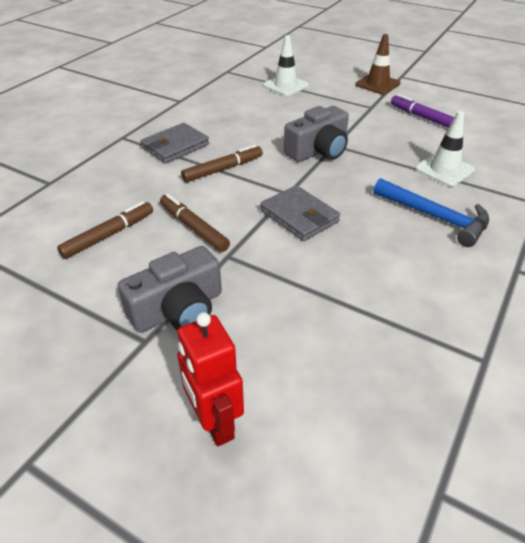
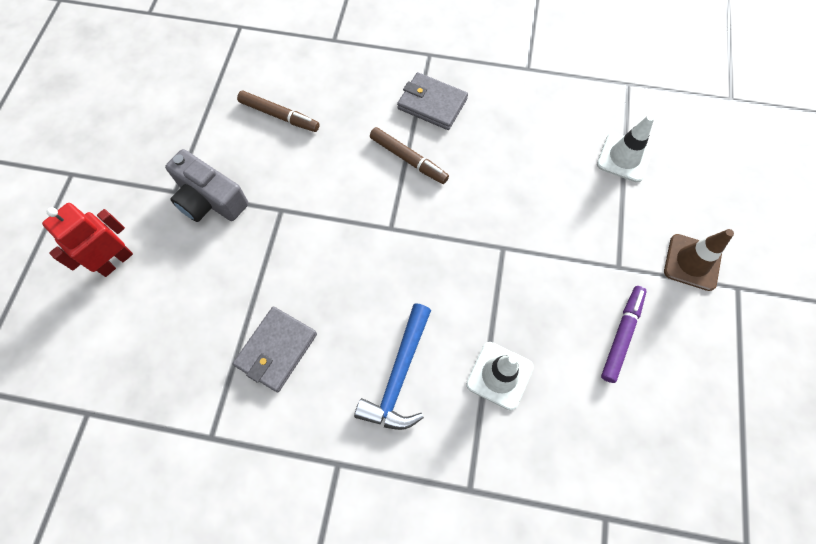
camera: 70 degrees right, 25 degrees up
(194, 227) = (309, 171): brown marker -> none
(299, 216) = (355, 249): grey wallet -> grey wallet (276, 350)
(318, 150) = (483, 234): grey camera -> none

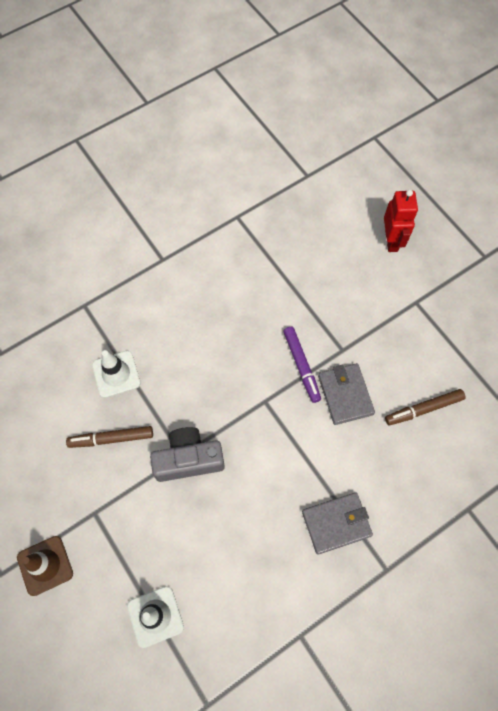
camera: 135 degrees right, 0 degrees up
(209, 199) = (390, 317): grey camera -> grey camera (188, 459)
(276, 350) = (252, 278): grey wallet -> grey wallet (345, 395)
(399, 376) = (172, 324): blue hammer -> none
(408, 159) = (304, 460): brown marker -> brown marker (111, 438)
(621, 335) = (60, 465): purple marker -> purple marker (301, 366)

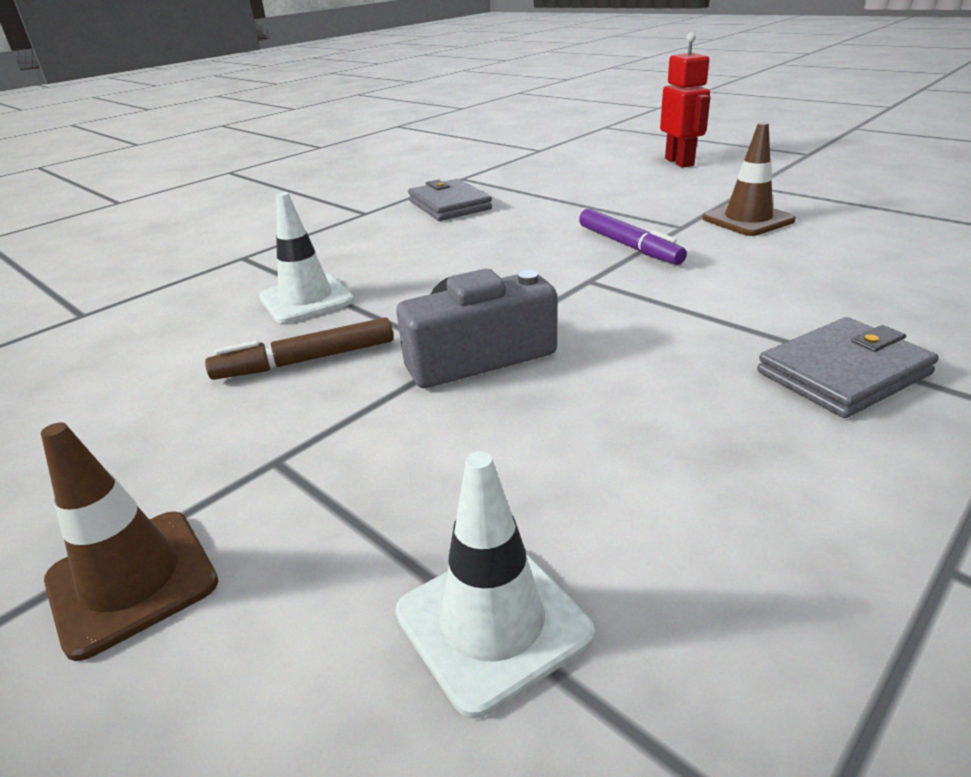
camera: 10 degrees left, 35 degrees down
(345, 395) = (721, 255): grey wallet -> grey wallet (449, 205)
(383, 353) = (748, 219): none -> brown traffic cone
(423, 409) = (861, 245): brown marker -> none

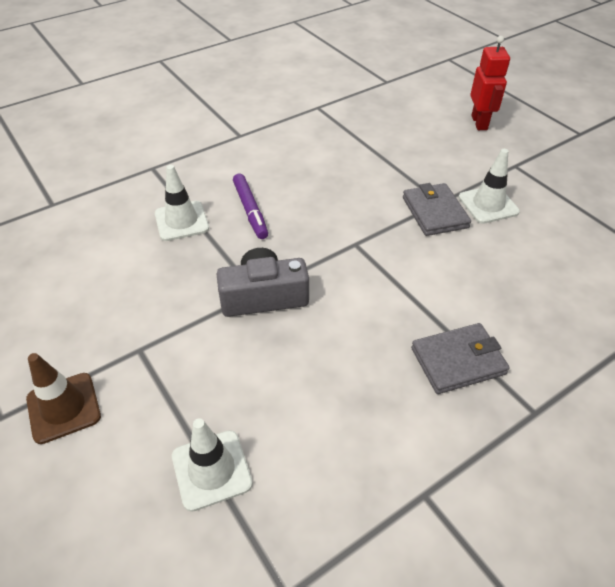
camera: 10 degrees right, 15 degrees up
(306, 360) = (169, 277): brown marker -> none
(449, 205) = (298, 139): grey wallet -> grey wallet (434, 212)
(628, 246) = (395, 214): purple marker -> purple marker (250, 210)
(748, 219) = (488, 205): brown traffic cone -> white traffic cone

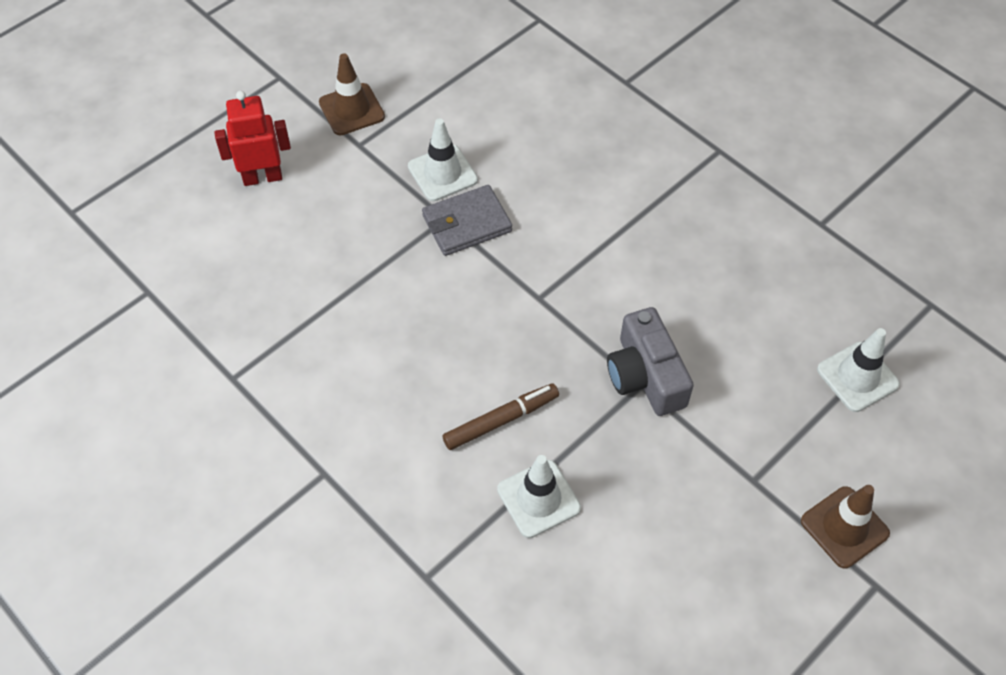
camera: 100 degrees left, 10 degrees up
(250, 210) = (501, 420): purple marker -> brown marker
(458, 361) = (681, 202): grey wallet -> none
(552, 164) = (351, 109): none -> brown traffic cone

